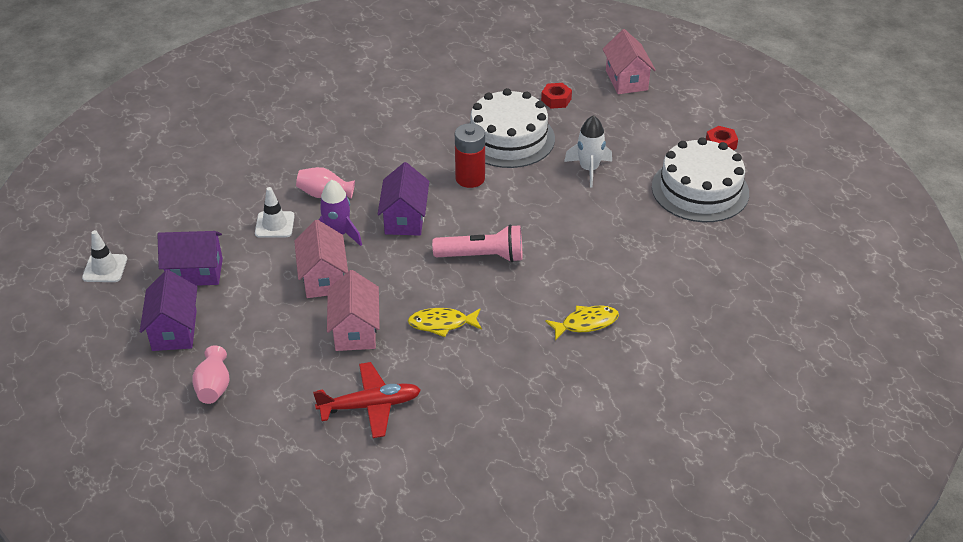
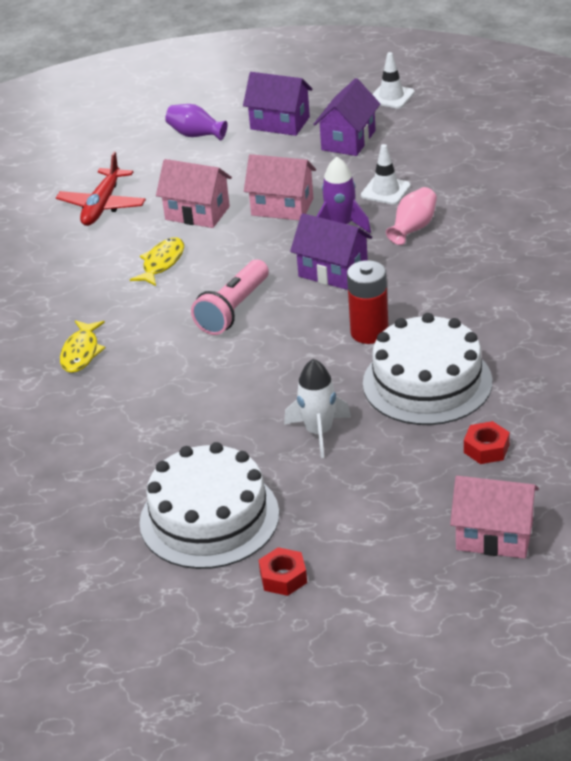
camera: 120 degrees right, 5 degrees down
(214, 387) = (196, 135): pink vase -> purple vase

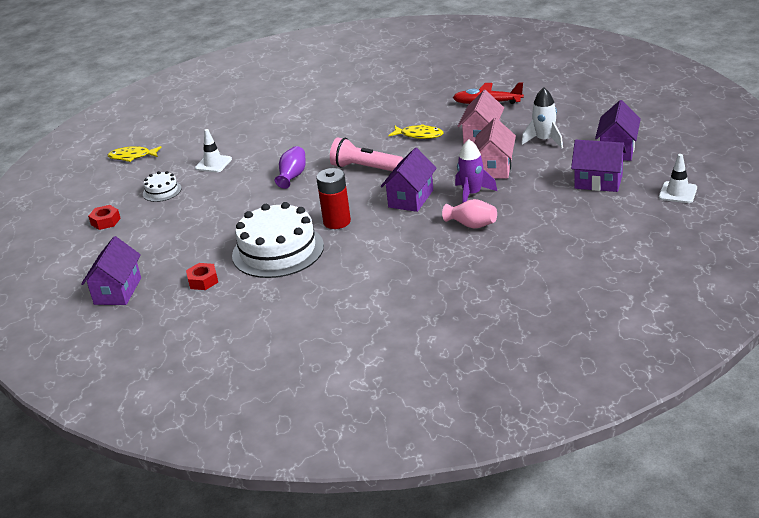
camera: 85 degrees right, 5 degrees down
(81, 352) = (322, 126): yellow fish -> yellow fish (132, 156)
(196, 135) = (590, 120): purple vase -> purple vase (292, 176)
(209, 518) = (162, 191): white cake -> white cake, size x0.47
(319, 432) = (232, 216): white rocket -> white rocket (544, 140)
(385, 191) = (524, 207): white traffic cone -> white traffic cone (213, 164)
(494, 536) = (118, 291): pink house -> purple house

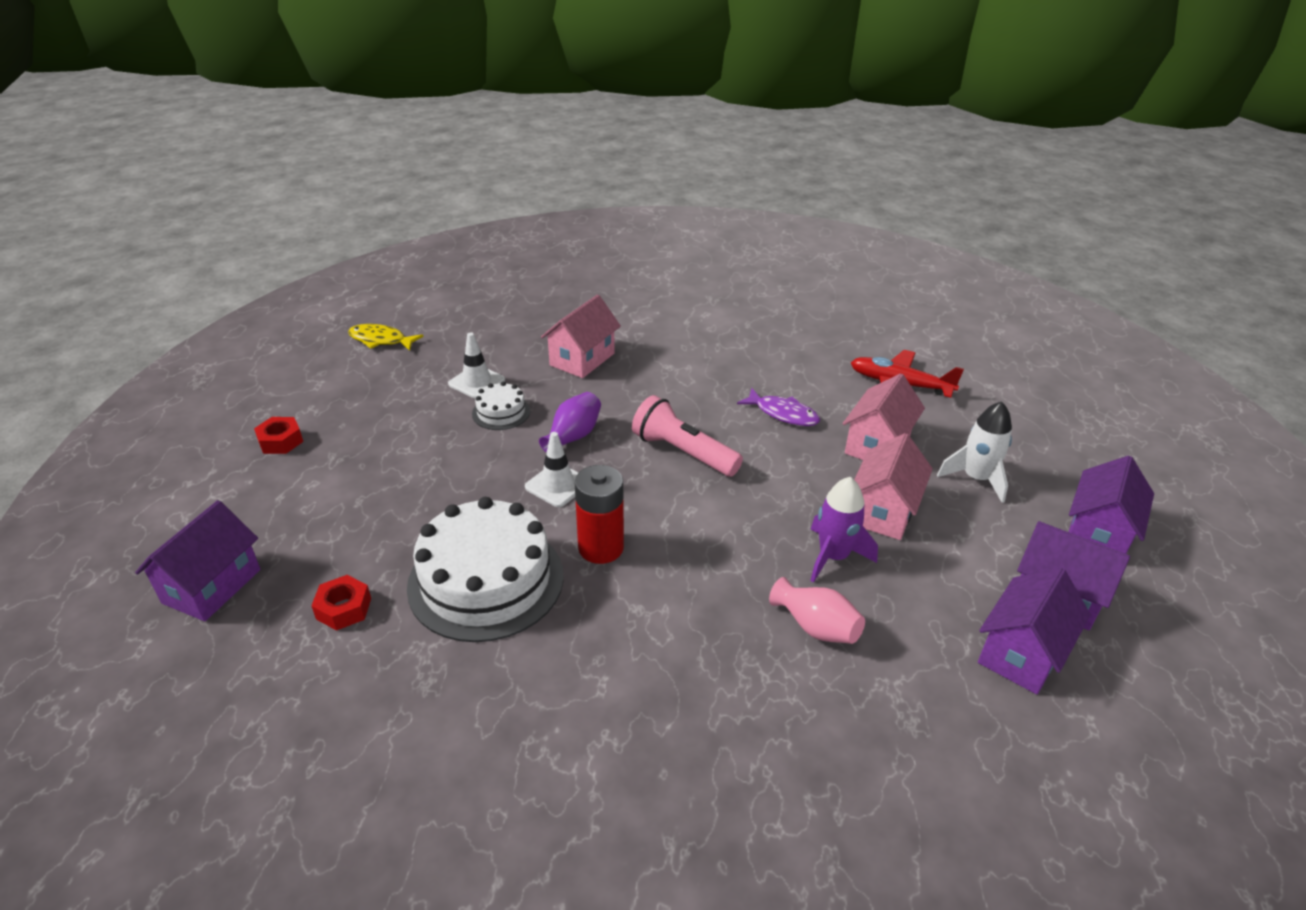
camera: 10 degrees right, 5 degrees up
(162, 191) = (384, 410): white cake -> white cake (501, 412)
(276, 136) = (582, 359): none -> pink house
(411, 198) = (732, 535): purple house -> purple house (1021, 653)
(419, 135) = (783, 414): yellow fish -> purple fish
(678, 192) = (1204, 669): white traffic cone -> white traffic cone (557, 485)

